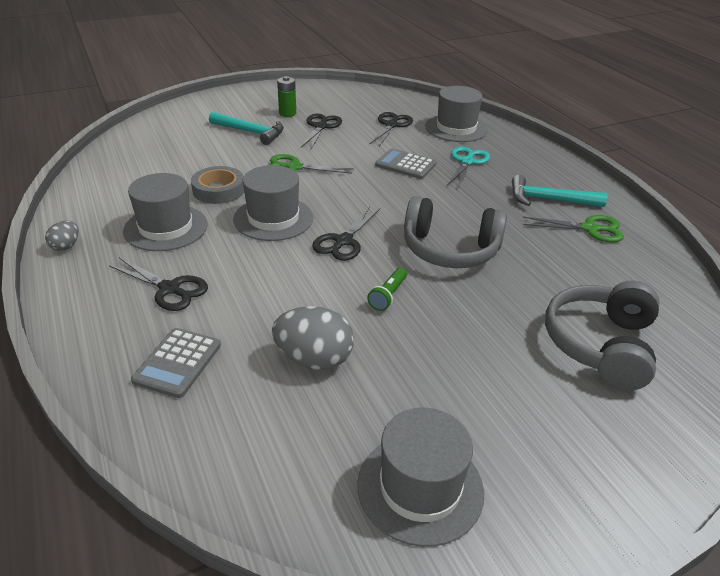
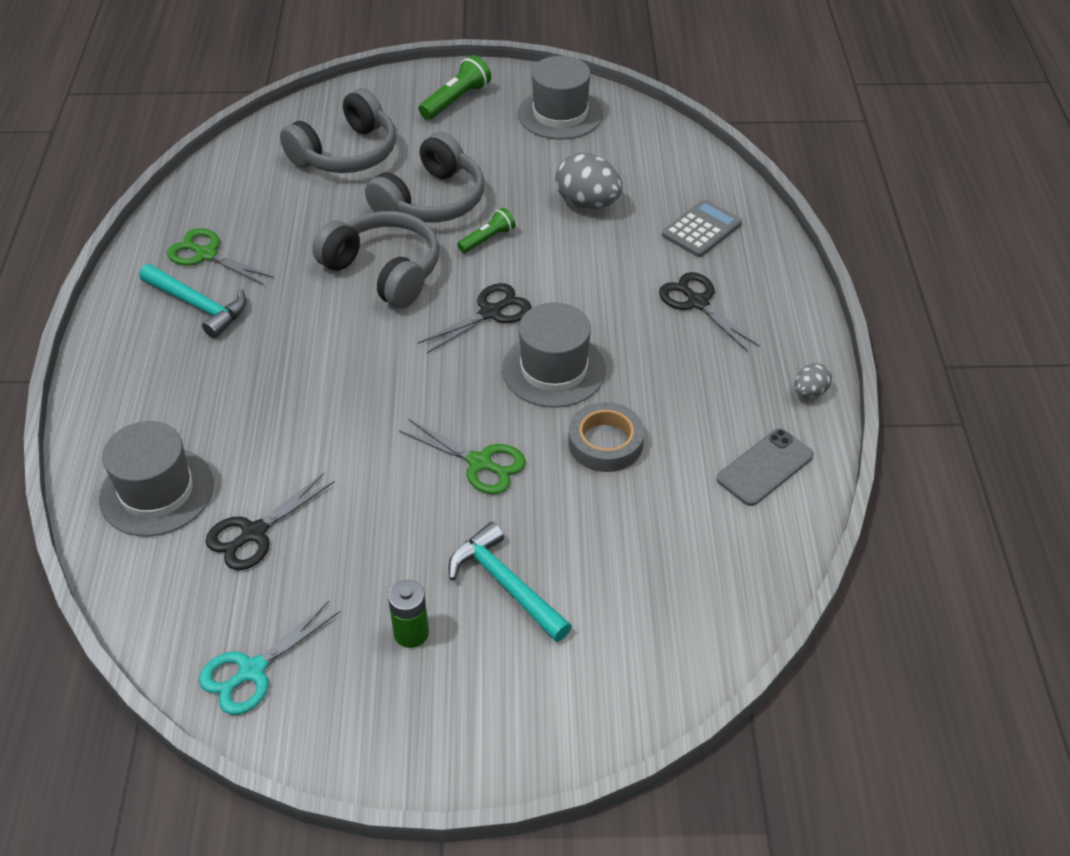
camera: 155 degrees left, 10 degrees up
(104, 199) = (765, 467): none -> grey phone
(166, 227) = (689, 390): grey hat -> none
(321, 127) = (376, 565): black scissors -> none
(405, 165) = (316, 422): grey calculator -> none
(467, 162) = (225, 403): turquoise scissors -> turquoise scissors (252, 671)
(469, 317) = (431, 201): none -> grey headphones
(568, 464) = (456, 100): none -> green flashlight

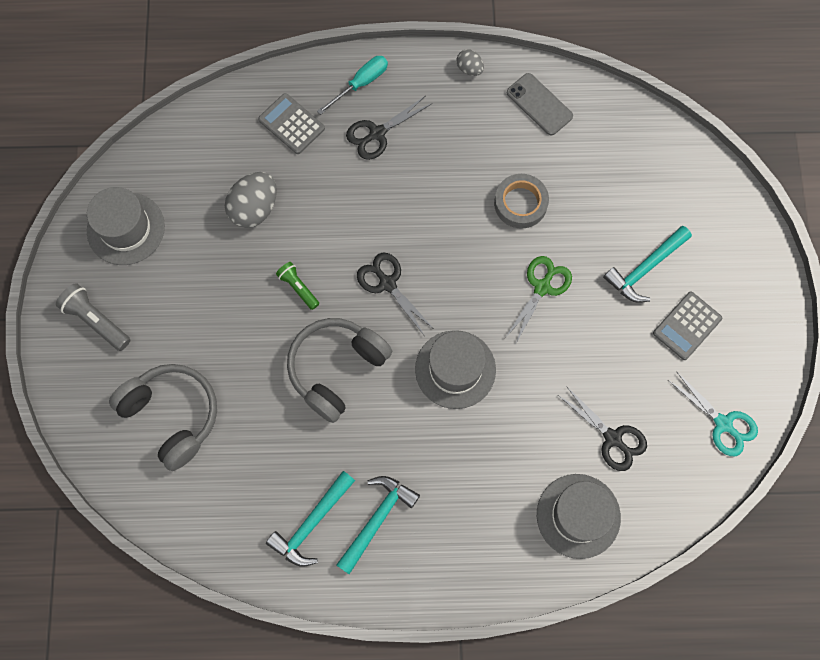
camera: 90 degrees left, 25 degrees up
(206, 254) = (312, 523): green scissors -> turquoise hammer
(411, 633) = (687, 326): green battery -> grey calculator
(431, 201) = (245, 336): grey headphones -> none
(456, 100) = (96, 321): green flashlight -> grey flashlight
(554, 369) = (449, 237): grey hat -> grey hat (455, 369)
(767, 287) = (361, 84): none -> turquoise screwdriver

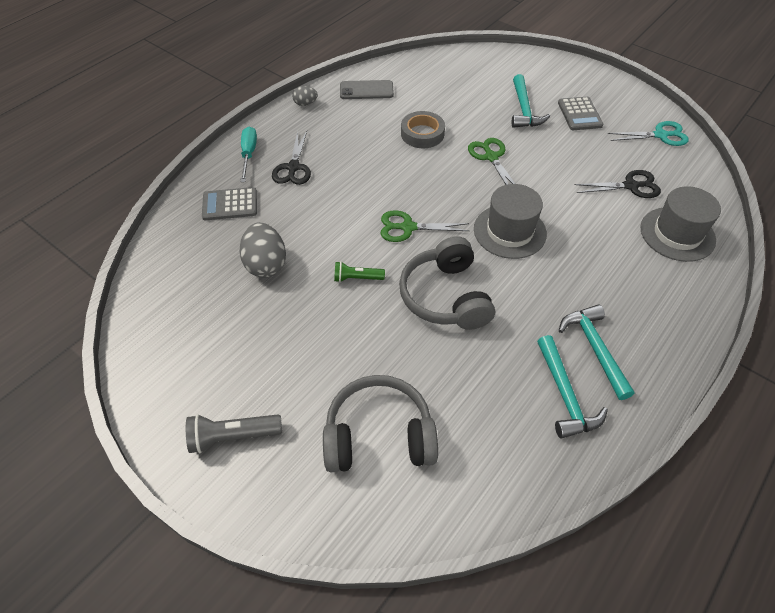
camera: 50 degrees left, 20 degrees down
(126, 229) = (180, 357): grey hat -> none
(387, 283) = (408, 227): black scissors -> green scissors

